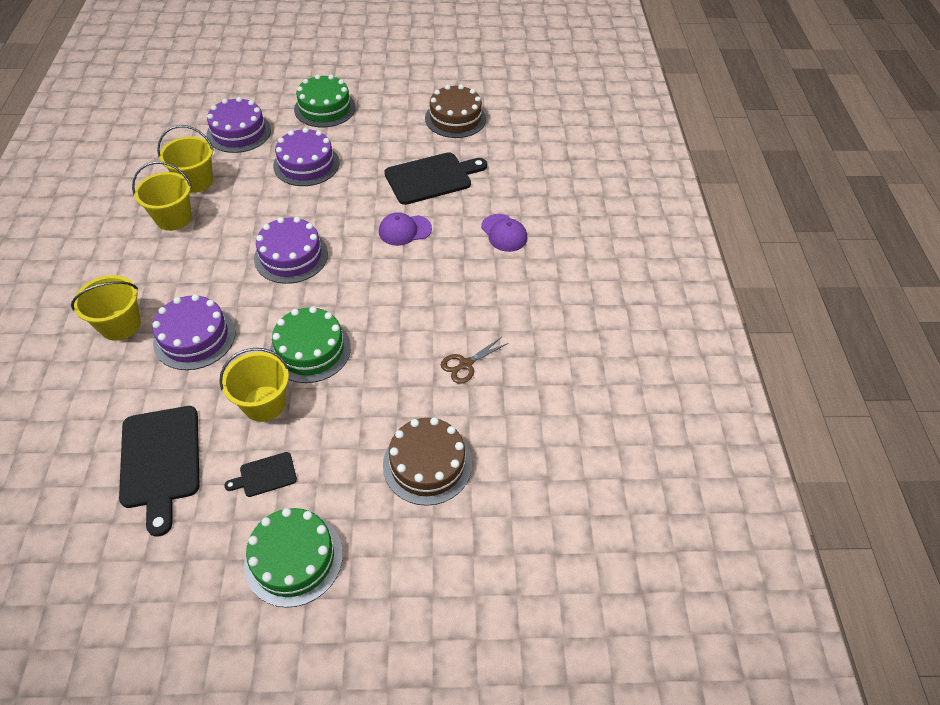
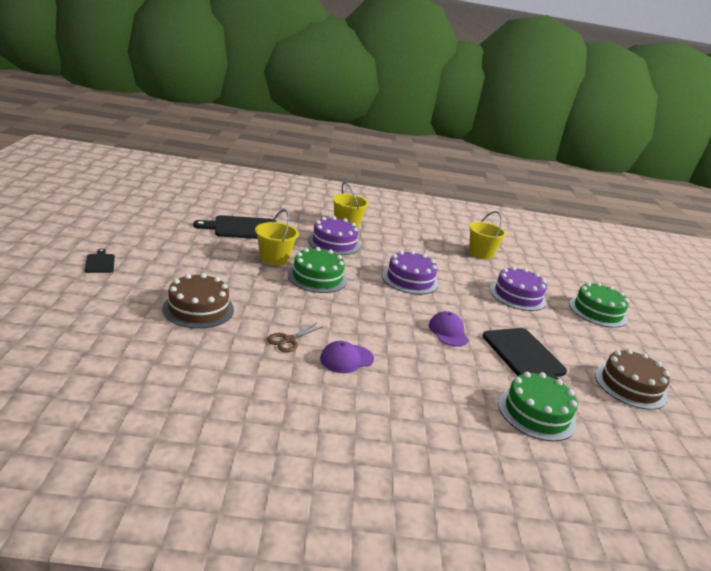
camera: 90 degrees right, 25 degrees down
(173, 218) = (441, 244): yellow bucket -> none
(239, 132) = (543, 272): purple cake -> none
(265, 475) = (218, 254): black cutting board -> black cutting board (100, 263)
(294, 558) = (154, 256): green cake -> green cake (536, 413)
(465, 364) = (289, 340): brown scissors -> brown scissors turned 105 degrees counterclockwise
(504, 233) = (456, 390): purple cap -> purple cap (346, 359)

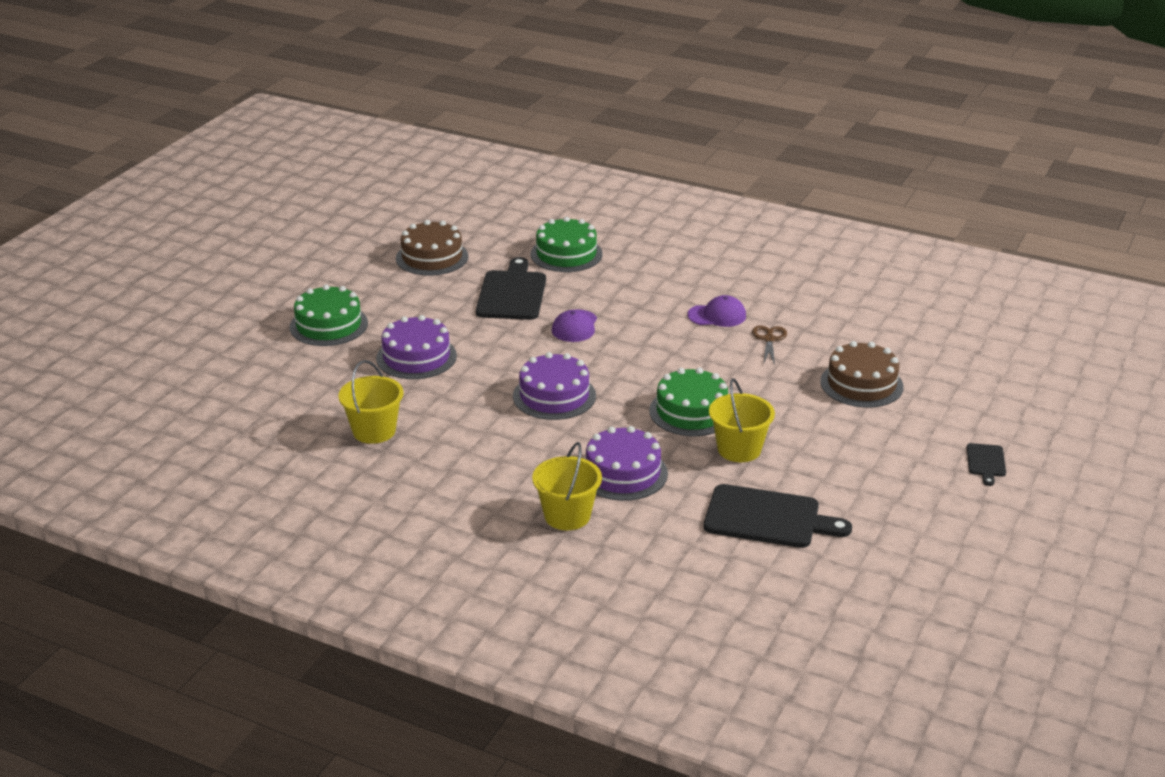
camera: 150 degrees left, 5 degrees up
(289, 340) = (769, 339): brown scissors -> brown scissors turned 60 degrees counterclockwise

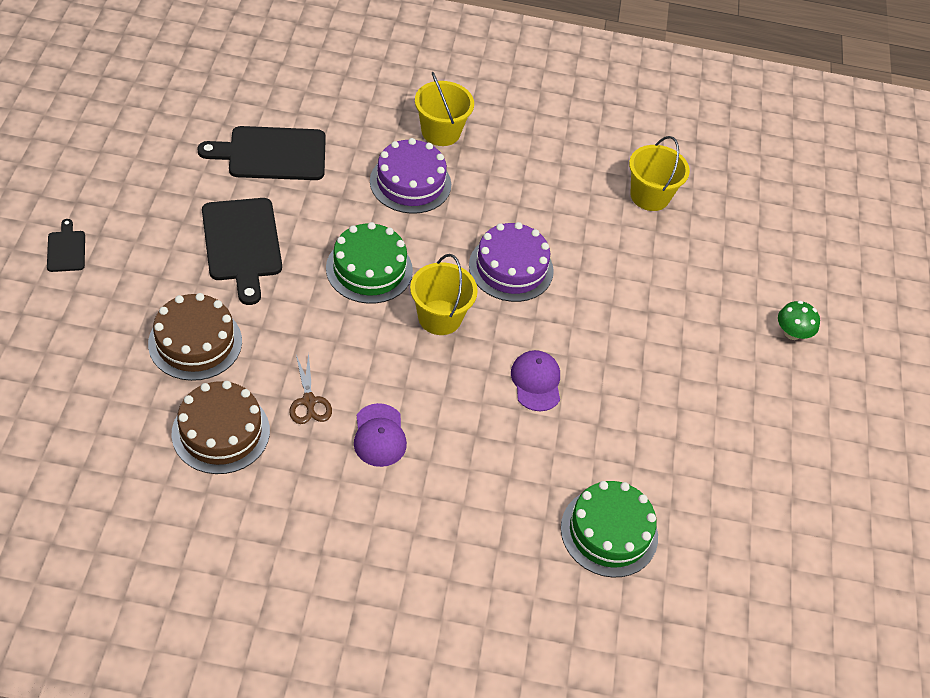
camera: 155 degrees right, 20 degrees up
(328, 325) = (792, 333): green cake -> green mushroom
(416, 357) = (673, 300): purple cake -> none
(432, 257) = (767, 486): brown cake -> brown cake (221, 432)
(512, 293) = (634, 430): black cutting board -> black cutting board (242, 244)
(717, 315) = (379, 435): purple cap -> purple cap turned 75 degrees counterclockwise
(739, 449) = (311, 227): yellow bucket -> yellow bucket (439, 317)

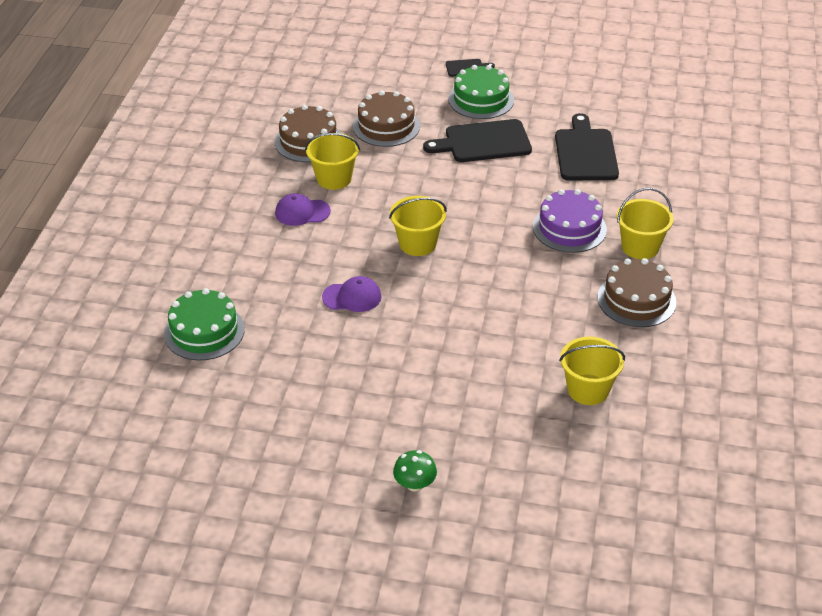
camera: 100 degrees right, 10 degrees down
(309, 401) = (334, 178): brown scissors -> yellow bucket
(369, 269) = (465, 206): green cake -> green cake (481, 99)
(511, 268) = (477, 287): purple cake -> none
(522, 146) = (636, 300): none -> brown cake

